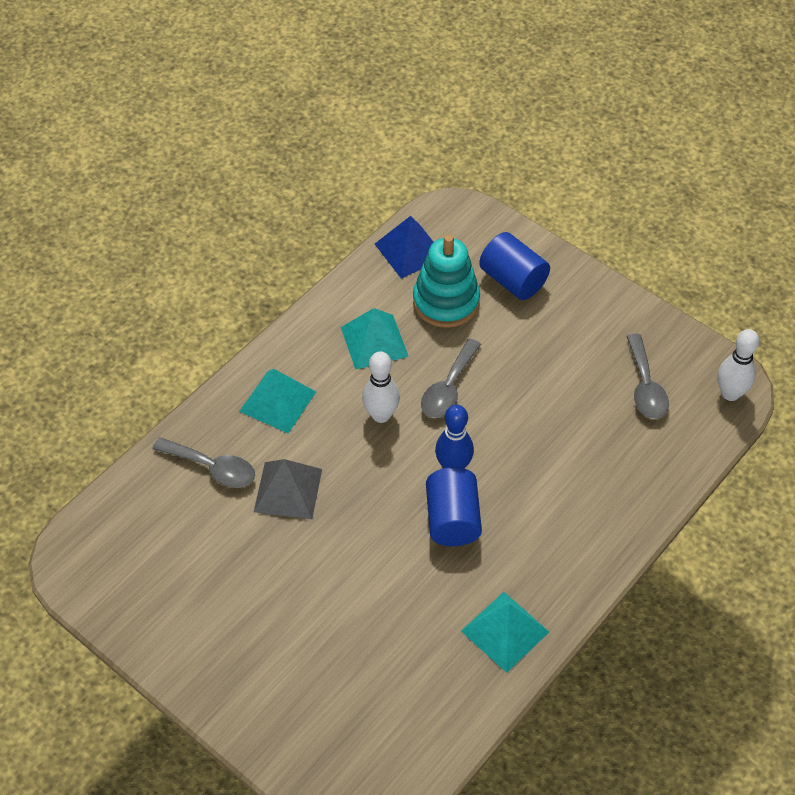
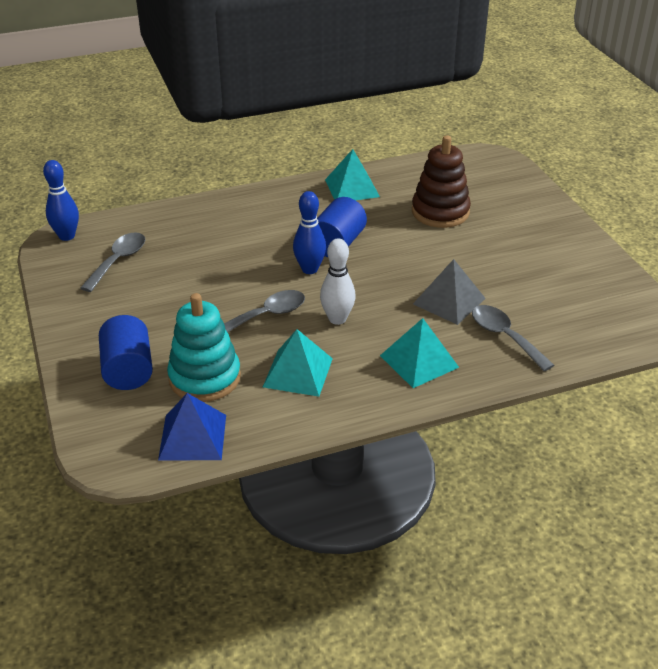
camera: 150 degrees left, 15 degrees down
(372, 637) = (440, 212): none -> brown stacking toy
(730, 393) = (67, 236): white bowling pin -> blue bowling pin

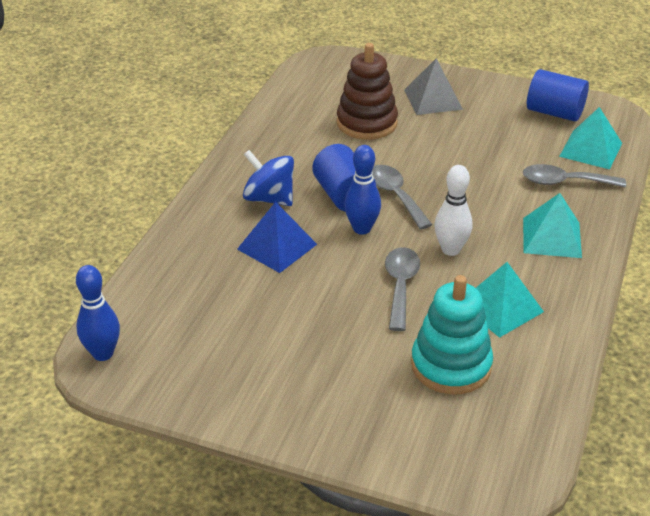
camera: 50 degrees left, 0 degrees up
(118, 261) = (198, 337): grey spoon -> grey spoon (395, 195)
(128, 370) = (387, 410): blue cylinder -> blue cylinder (554, 112)
(193, 437) = (527, 412): blue pyramid -> blue pyramid (277, 246)
(292, 217) = (269, 198): none -> blue spinning top
(352, 188) = (269, 145): turquoise pyramid -> turquoise pyramid (591, 149)
(449, 301) = (491, 183): grey pyramid -> grey pyramid (433, 99)

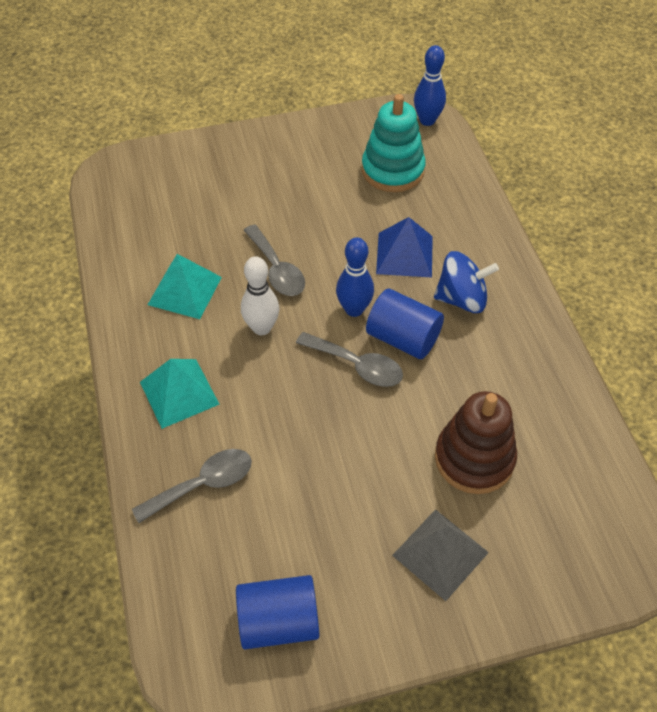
camera: 145 degrees right, 15 degrees up
(451, 365) = (193, 224): turquoise stacking toy -> turquoise stacking toy (392, 170)
(591, 149) = (199, 565): turquoise pyramid -> none

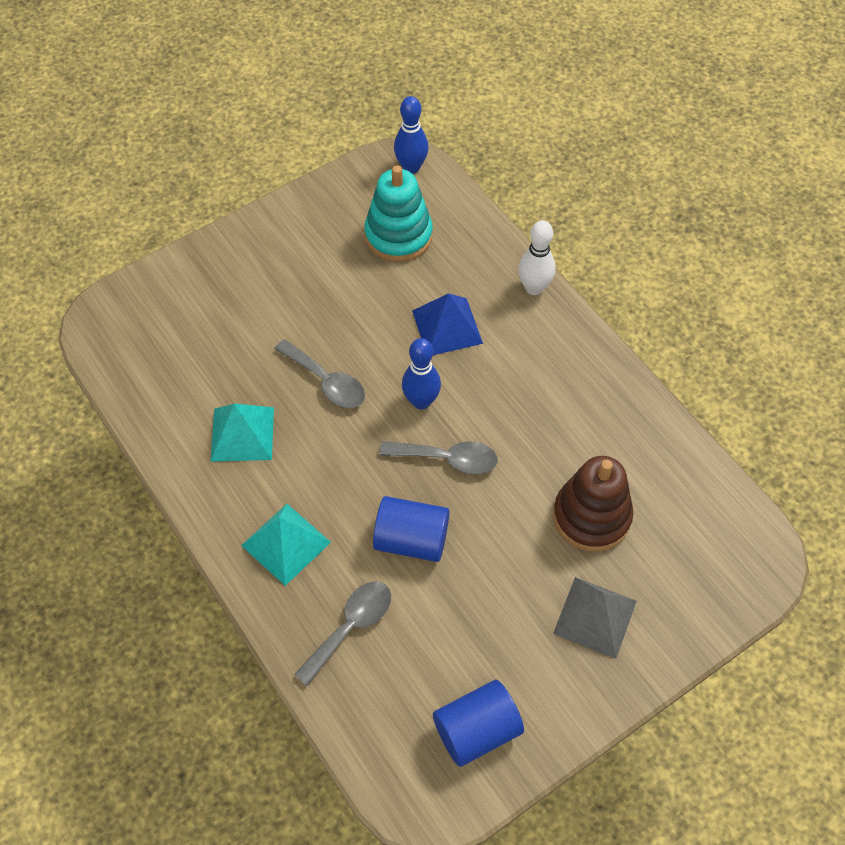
camera: 20 degrees left, 5 degrees up
(262, 328) = (338, 449): white bowling pin -> white bowling pin (534, 288)
(403, 338) = (480, 417): blue cylinder -> blue cylinder (411, 540)
(462, 299) = (520, 357): blue spinning top -> none

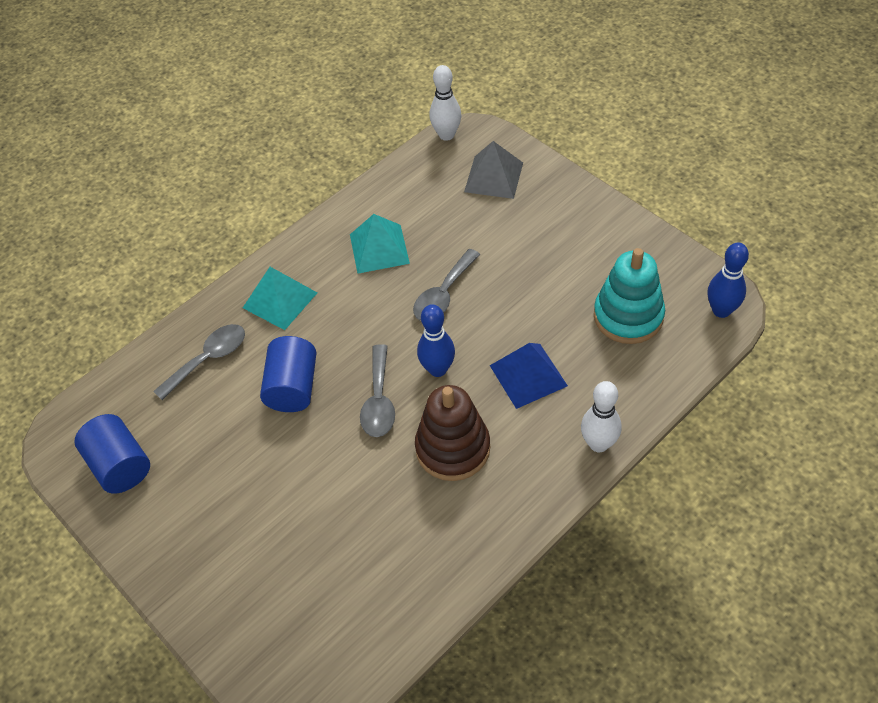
camera: 85 degrees right, 5 degrees down
(92, 343) = (446, 135): none -> white bowling pin
(351, 627) = (208, 359): grey spoon -> grey spoon turned 75 degrees counterclockwise
(591, 516) = (334, 531): brown stacking toy -> brown stacking toy (453, 448)
(595, 617) = (228, 546): grey pyramid -> grey pyramid (493, 177)

